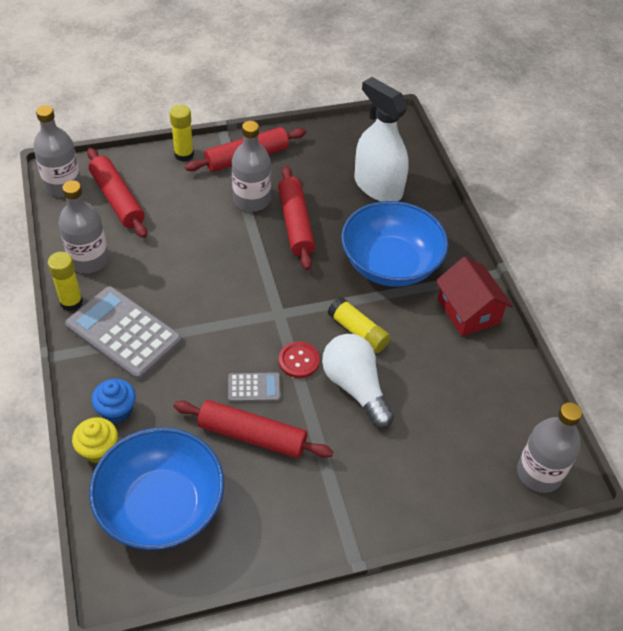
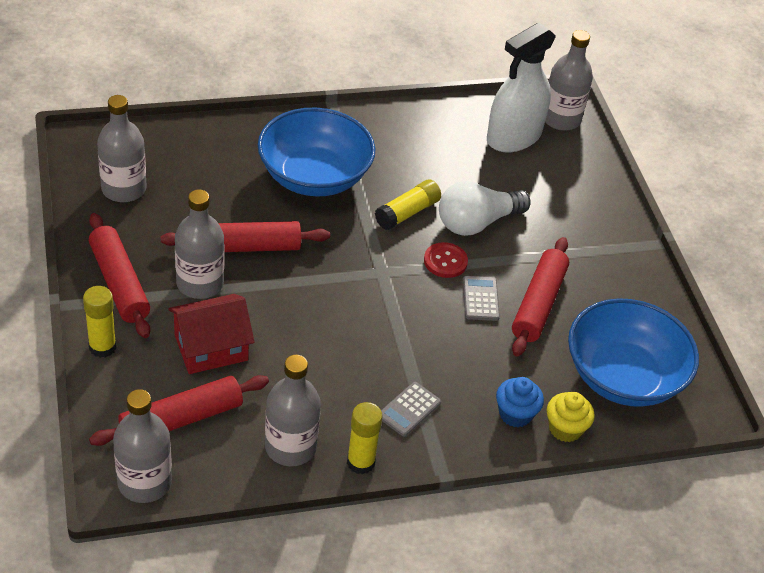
camera: 90 degrees left, 5 degrees down
(123, 333) = (409, 409): grey calculator -> grey calculator, size x0.48
(347, 151) = (124, 189): none -> grey bottle
(378, 186) = (191, 170): white spray bottle -> white spray bottle (514, 137)
(468, 311) = (381, 130): red house -> red house (211, 347)

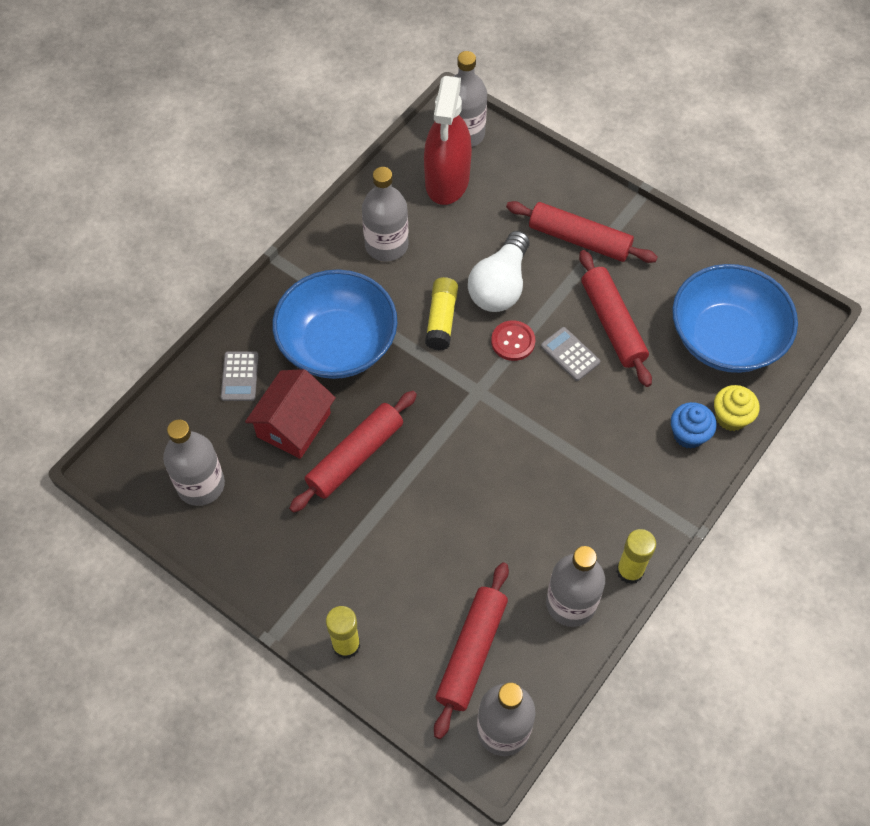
camera: 35 degrees left, 15 degrees up
(119, 283) = (295, 576): red rolling pin -> red rolling pin (579, 239)
(200, 283) = (357, 521): grey bottle -> grey bottle (386, 245)
(211, 347) = (426, 571): red house -> red house (294, 425)
(409, 409) = (617, 496): grey calculator -> grey calculator (240, 376)
(514, 137) = (447, 180): white spray bottle -> red spray bottle

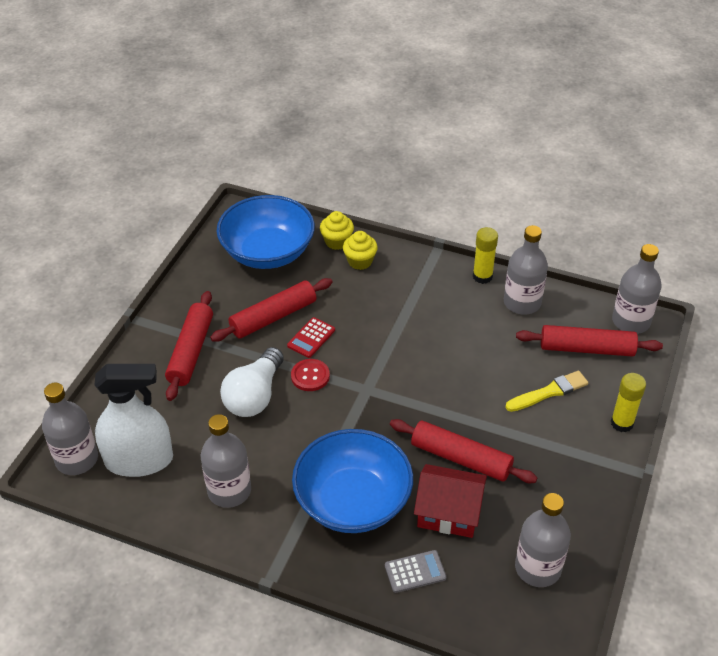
camera: 105 degrees left, 15 degrees down
(416, 580) = (549, 392): none -> yellow brush
(441, 319) = (302, 429): yellow glue stick -> none
(447, 180) = (139, 460): red spray bottle -> white spray bottle
(500, 286) = (254, 396): white light bulb -> white light bulb turned 105 degrees clockwise
(570, 354) = (311, 338): grey calculator -> red calculator
(688, 434) = (360, 261): blue cupcake -> yellow cupcake

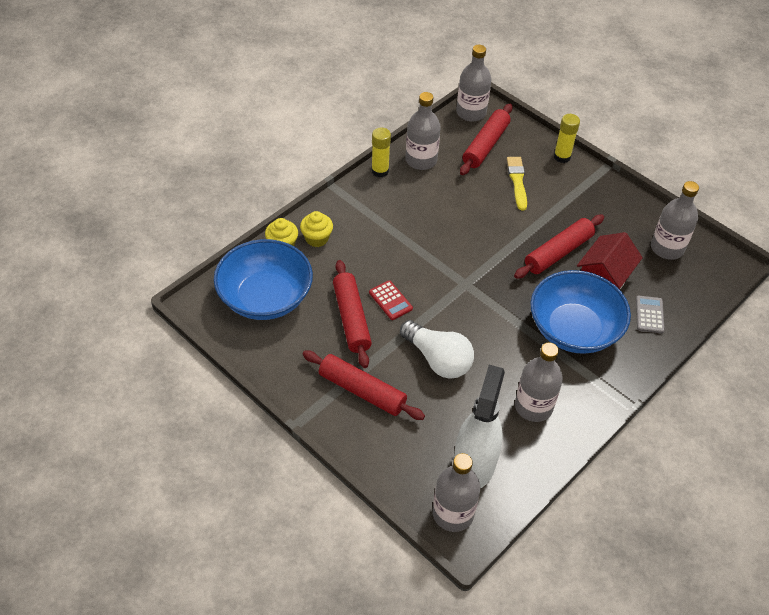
camera: 70 degrees left, 5 degrees up
(310, 376) = (434, 315): red button -> none

